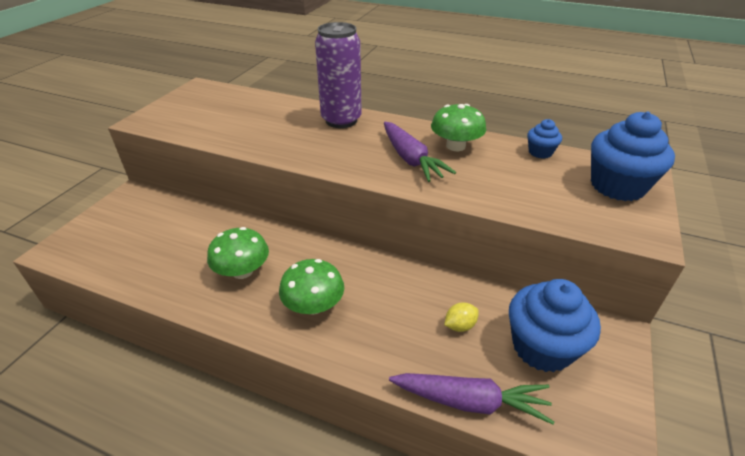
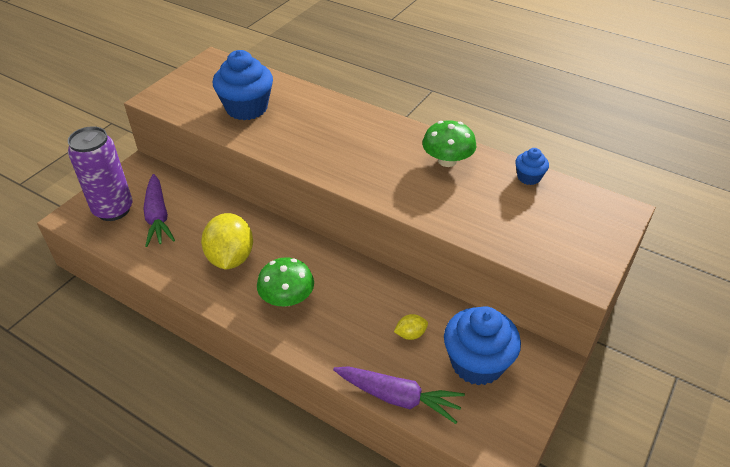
camera: 10 degrees right, 5 degrees up
(242, 271) = (230, 258): green mushroom -> yellow lemon
(341, 120) = (344, 117): purple can -> purple can (113, 210)
(410, 159) = (398, 171): purple carrot -> purple carrot (158, 217)
(617, 186) = (587, 224): blue cupcake -> blue cupcake (246, 108)

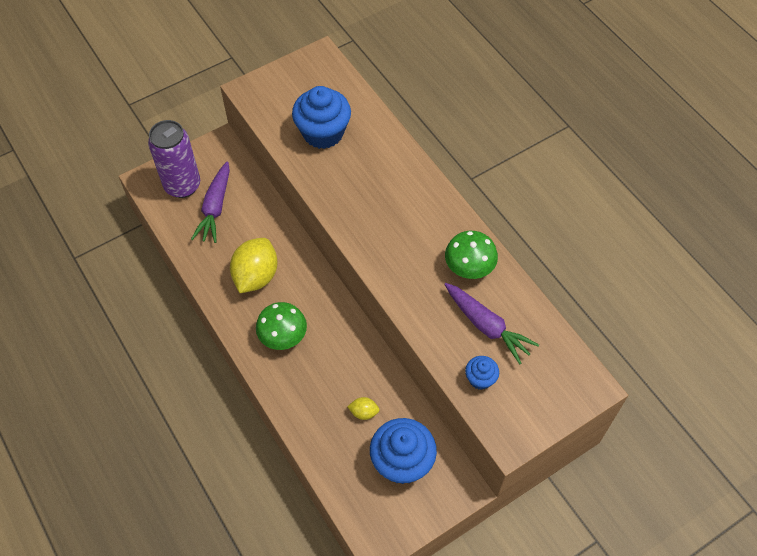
camera: 25 degrees right, 15 degrees up
(398, 397) = (323, 463): purple carrot -> purple carrot (486, 326)
(529, 177) = (532, 315): blue cupcake -> blue cupcake (480, 379)

